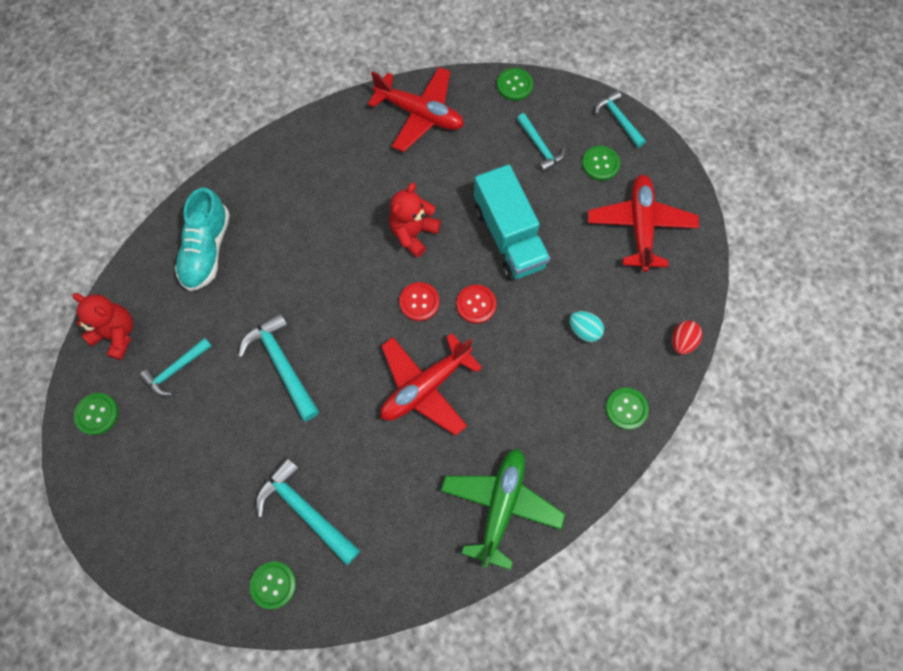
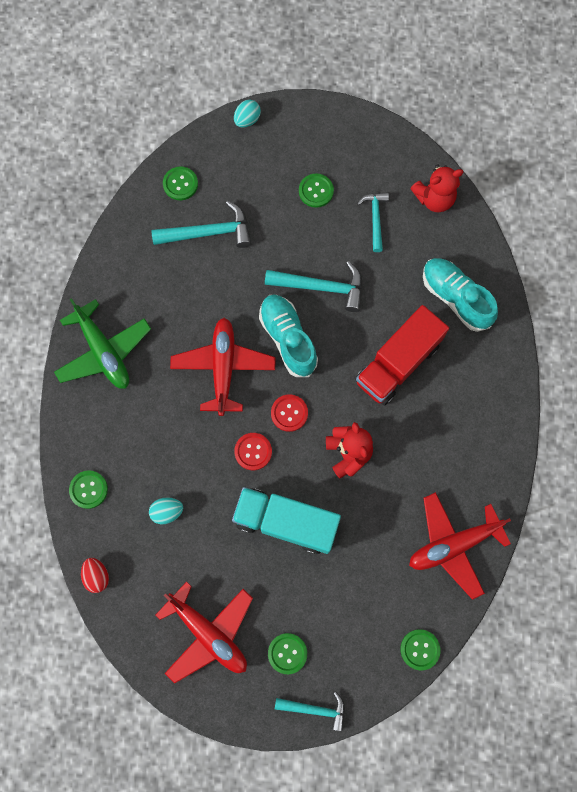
camera: 130 degrees right, 5 degrees up
(97, 414) = (383, 153): green button -> green button (316, 191)
(149, 578) = (247, 120): none -> turquoise egg
(304, 252) = (397, 363): none -> red truck
(354, 354) = (288, 339): none -> turquoise shoe
(540, 147) = (343, 617): turquoise hammer -> none

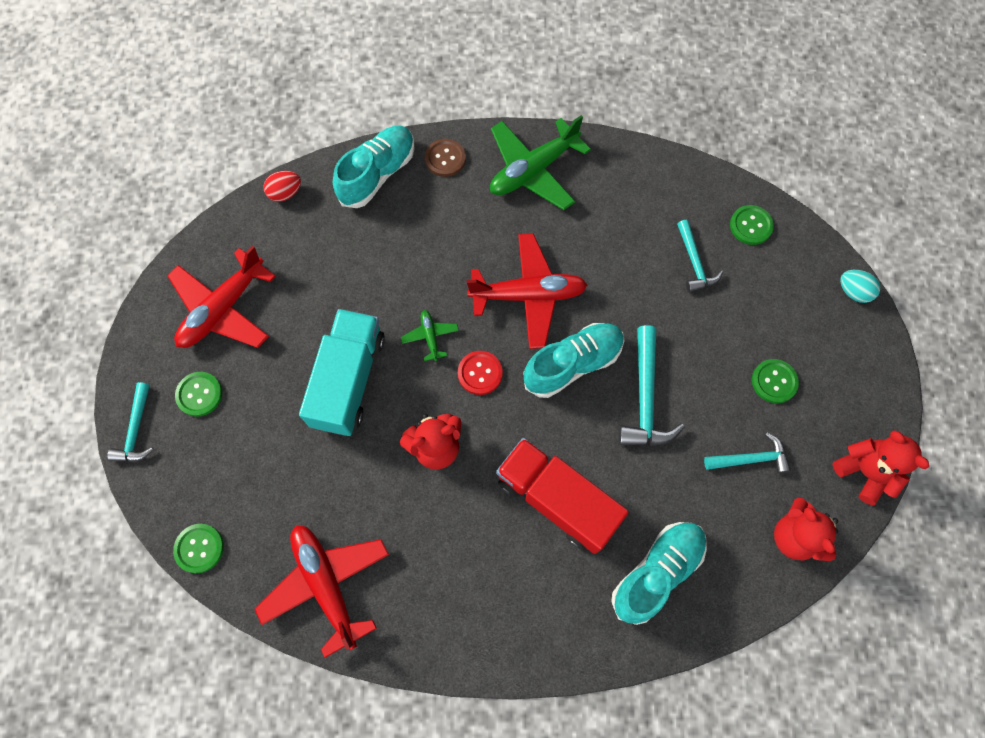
camera: 85 degrees right, 5 degrees down
(81, 427) = (445, 158): none -> brown button
(88, 489) = (377, 174): green button -> turquoise shoe
(167, 512) = (356, 253): turquoise egg -> none
(209, 232) = (694, 263): turquoise hammer -> turquoise hammer, size x0.65
(253, 451) = (430, 337): red button -> green plane
(390, 142) = (864, 471): none -> red teddy bear

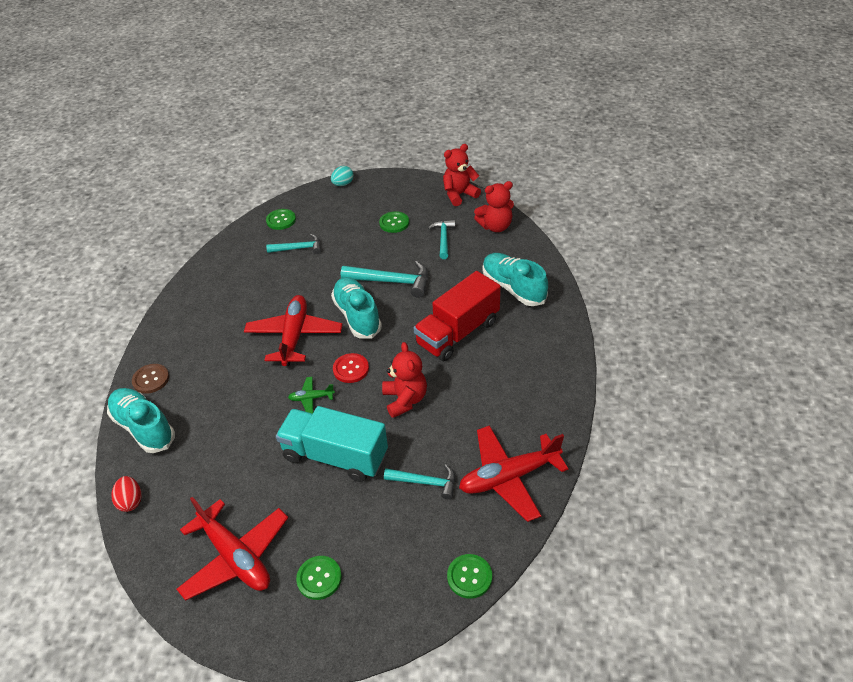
camera: 80 degrees left, 25 degrees down
(136, 430) = (343, 638): turquoise hammer -> turquoise hammer (425, 482)
(533, 170) = (188, 325): green plane -> none

